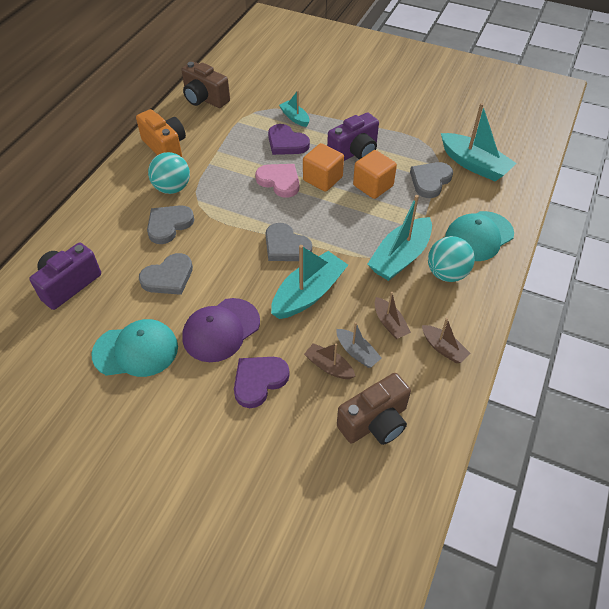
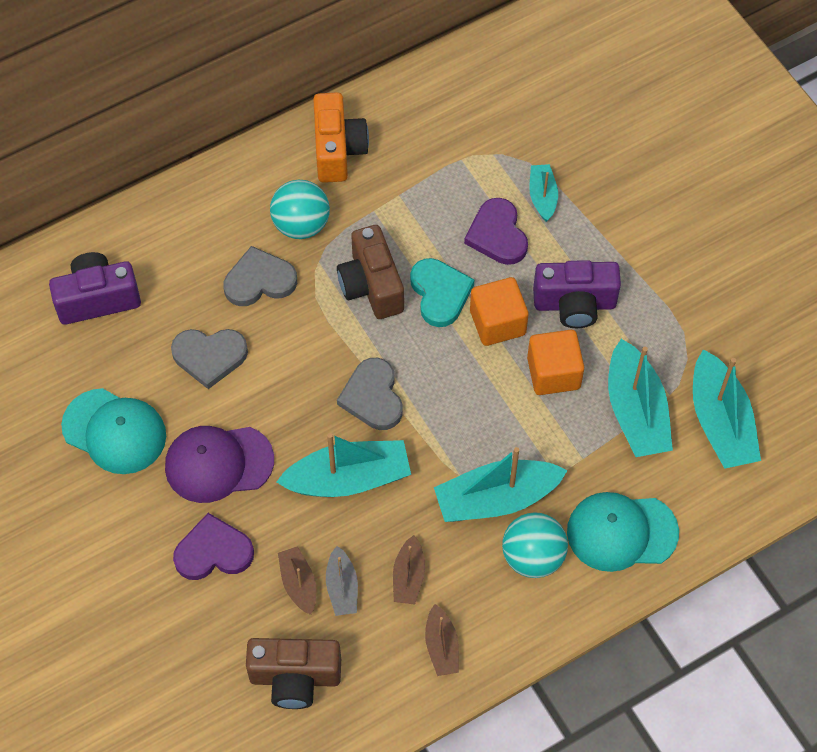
camera: 35 degrees right, 10 degrees up
(205, 99) = (447, 91): brown camera -> brown camera (371, 286)
(279, 181) = (440, 293): pink heart -> turquoise heart
(430, 181) = (636, 411): grey heart -> turquoise boat

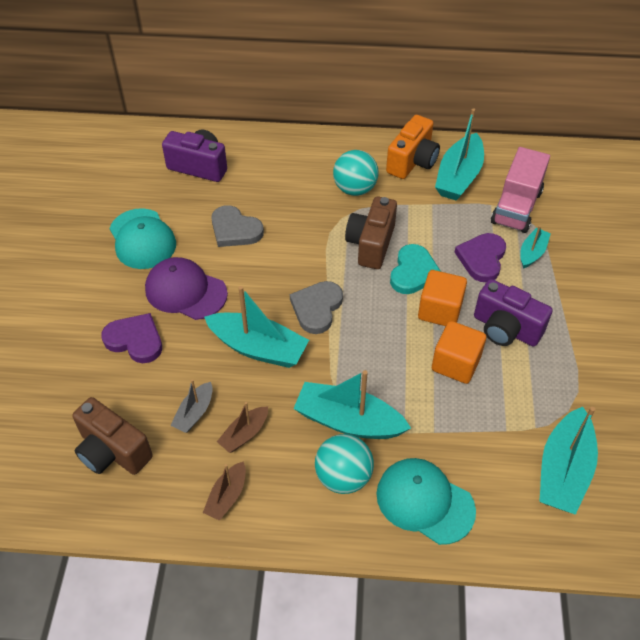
camera: 35 degrees right, 10 degrees down
(259, 280) = (302, 205): grey heart -> none
(298, 584) = (169, 393): brown boat -> none
(489, 147) = (516, 207): none -> pink truck
(636, 411) = (500, 424): turquoise boat -> turquoise boat (459, 177)

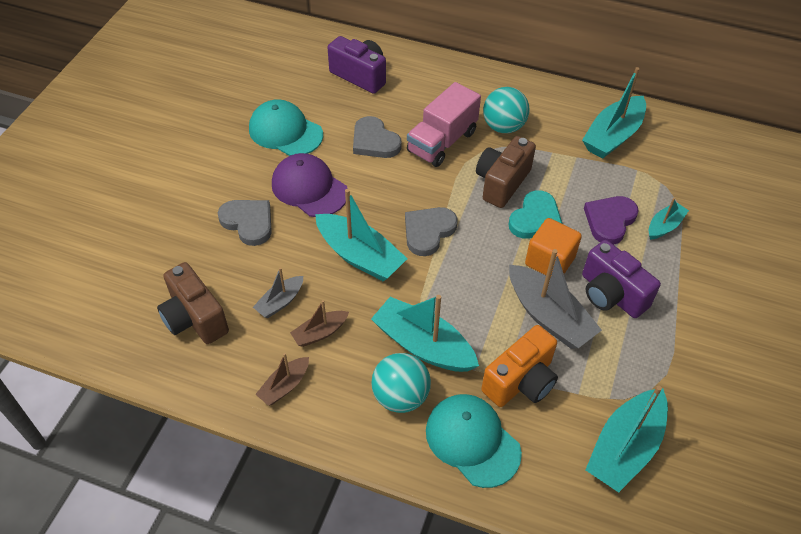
camera: 15 degrees right, 0 degrees up
(135, 340) = (248, 222): purple heart -> grey heart
(142, 239) = (285, 132): turquoise cap -> turquoise cap turned 135 degrees clockwise
(412, 161) = (570, 112): orange camera -> orange camera (521, 381)
(456, 363) = (548, 316): orange cube -> grey boat
(516, 207) = (662, 178): pink truck -> pink truck (442, 142)

